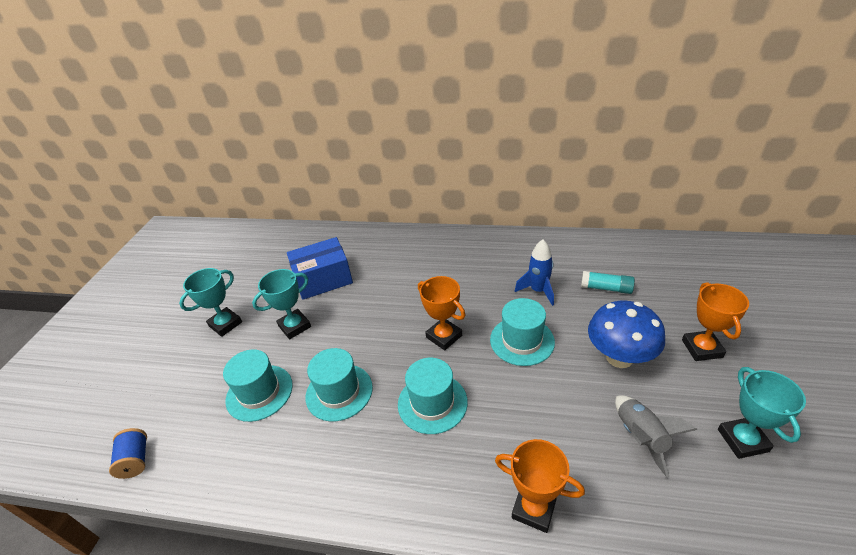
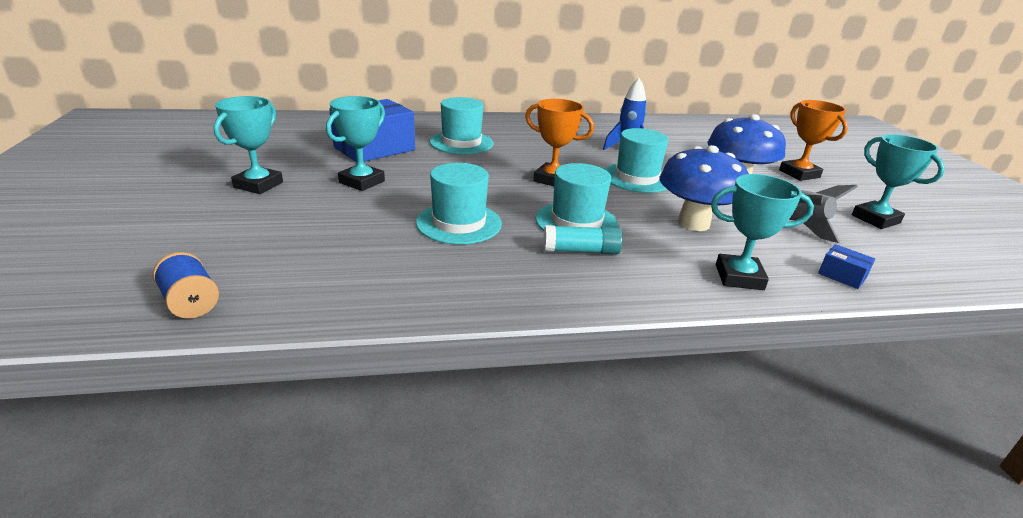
camera: 25 degrees left, 10 degrees down
(259, 392) = (350, 232): turquoise hat -> turquoise hat (461, 143)
(534, 508) = (739, 277): orange trophy -> turquoise trophy
(537, 419) = (693, 223): none -> blue mushroom
(606, 288) = (689, 145): turquoise glue stick -> turquoise glue stick (581, 251)
(640, 527) = (842, 276): none -> blue box

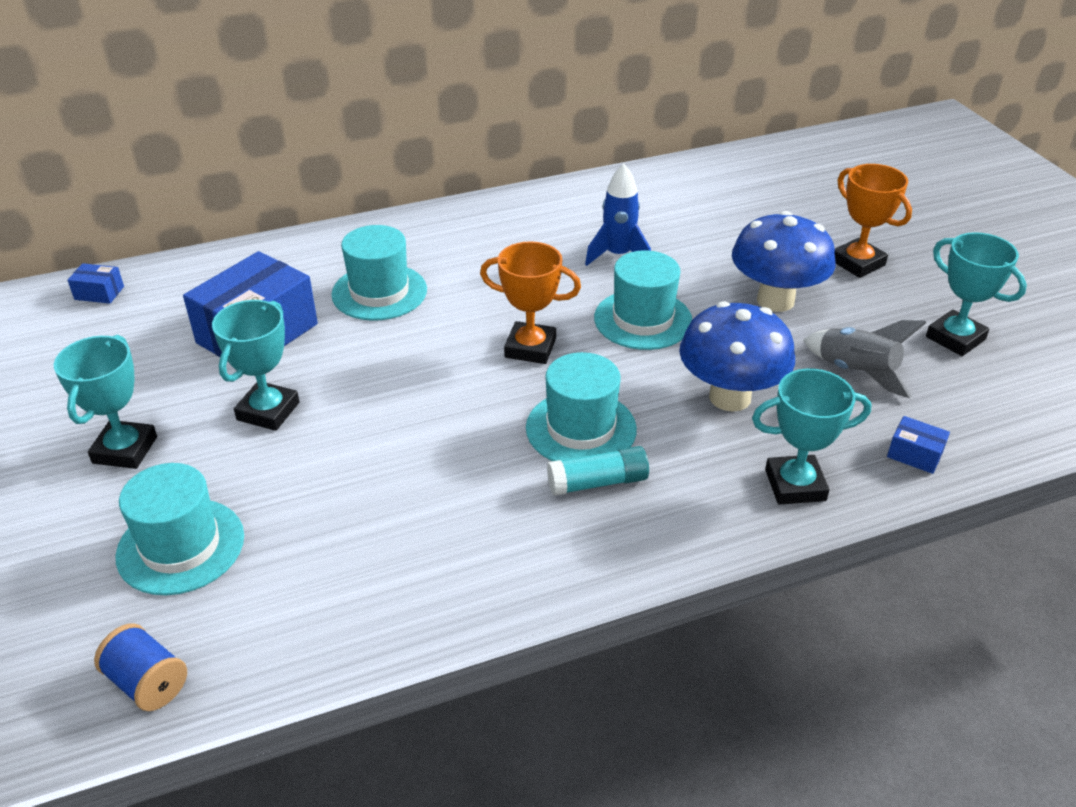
camera: 10 degrees left, 10 degrees up
(289, 120) = (99, 293): none -> blue box
(459, 223) = (429, 465): turquoise hat -> turquoise hat (181, 546)

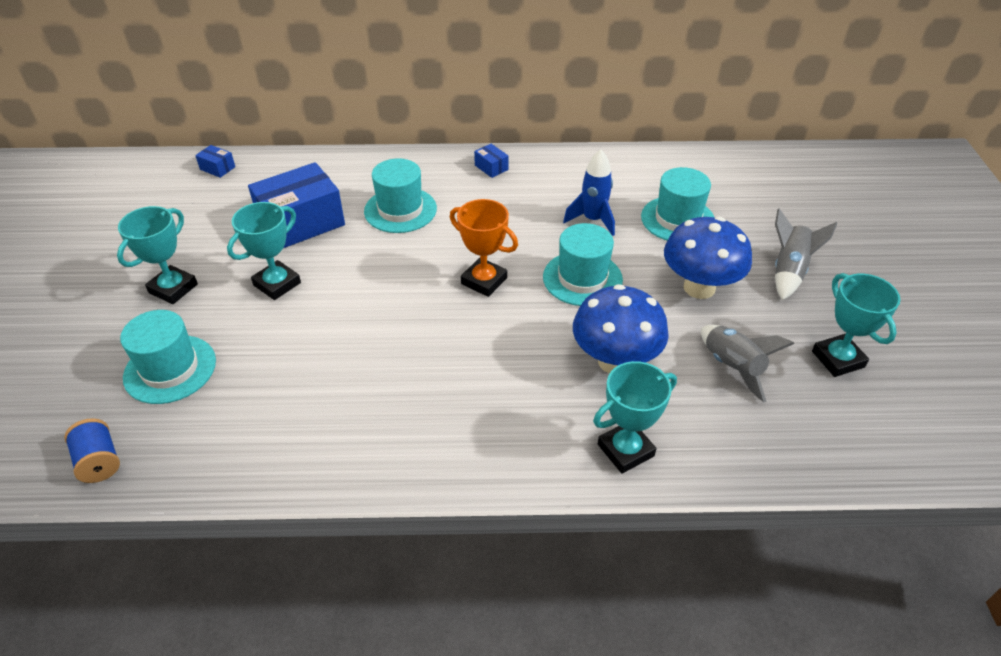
camera: 20 degrees right, 5 degrees up
(581, 428) = (485, 356): turquoise hat -> turquoise hat (677, 219)
(598, 482) = (474, 403): turquoise glue stick -> none
(795, 485) = (625, 450): turquoise trophy -> turquoise trophy turned 45 degrees counterclockwise
(857, 263) = (789, 271): orange trophy -> grey rocket
(914, 454) = (741, 453): blue box -> blue box (491, 167)

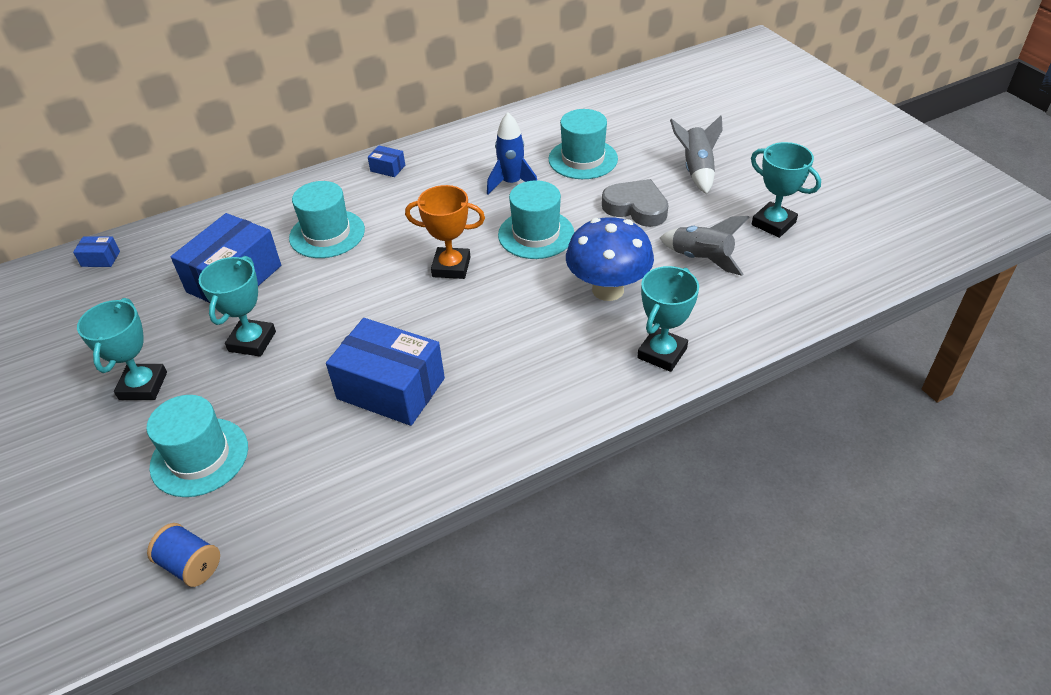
camera: 25 degrees left, 0 degrees up
(356, 375) = (391, 388): none -> blue box
(699, 288) = (636, 207): blue mushroom -> grey heart

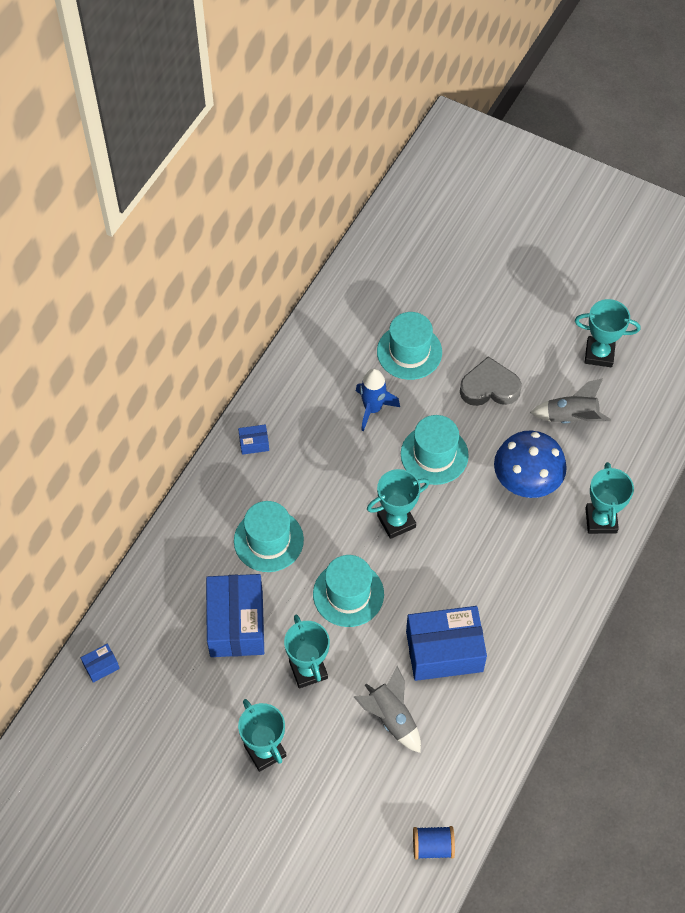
camera: 35 degrees left, 15 degrees up
(199, 457) = (363, 777): turquoise hat -> turquoise hat (348, 594)
(451, 267) = (396, 521): orange trophy -> turquoise trophy
(696, 170) = (507, 321): grey rocket -> grey rocket (391, 718)

